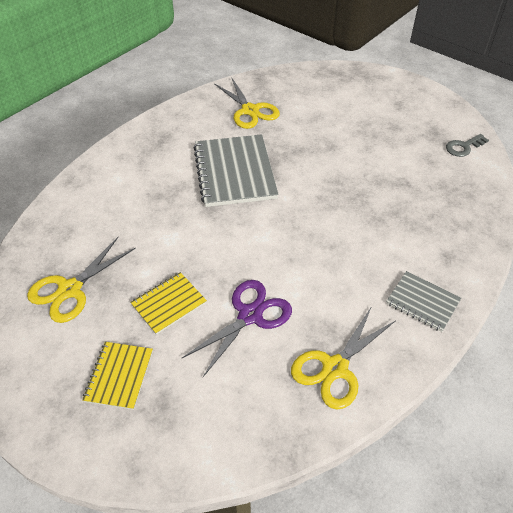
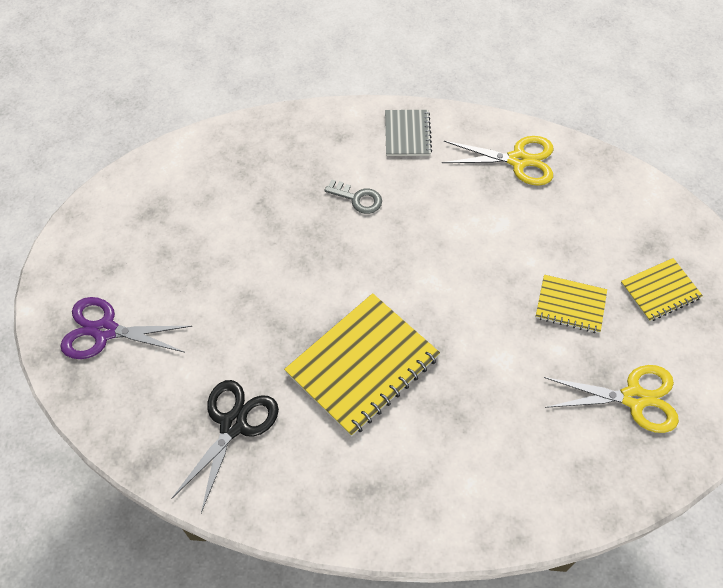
camera: 125 degrees left, 10 degrees up
(234, 172) = (363, 365): grey notebook -> yellow notebook
(250, 111) = (233, 424): yellow scissors -> black scissors
(250, 315) = (525, 238): purple scissors -> purple scissors (105, 331)
(463, 147) = (162, 178): grey key -> grey key (358, 198)

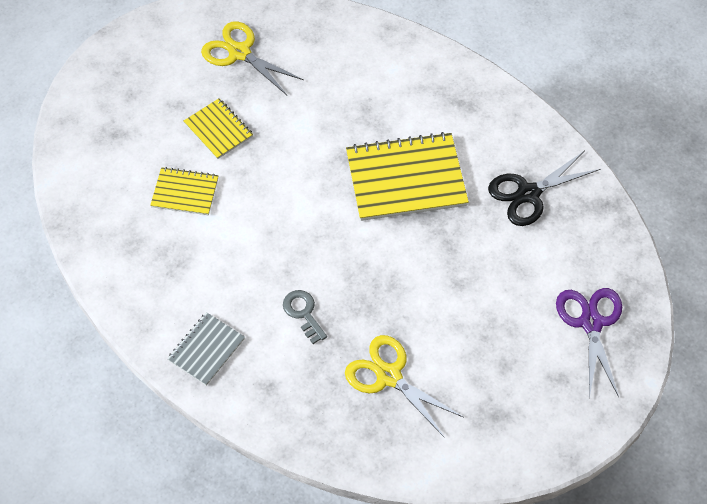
camera: 145 degrees left, 0 degrees up
(105, 331) = (591, 323): purple scissors -> purple scissors turned 135 degrees counterclockwise
(518, 160) = (137, 263): yellow scissors -> yellow scissors (389, 376)
(660, 291) = (145, 101): yellow notebook -> yellow notebook (185, 192)

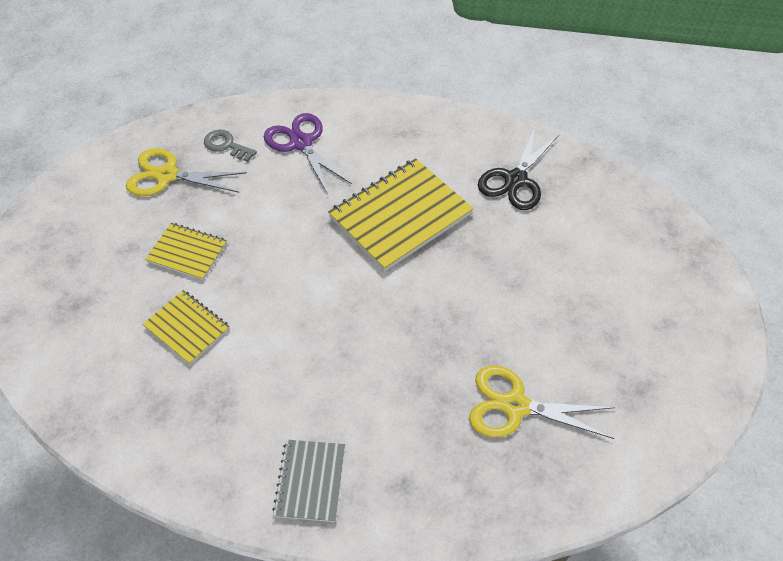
camera: 30 degrees left, 5 degrees down
(185, 192) = (187, 328): yellow notebook -> yellow notebook turned 60 degrees clockwise
(303, 313) = (388, 387): grey key -> grey key (226, 145)
(591, 323) = (652, 262): purple scissors -> purple scissors (301, 143)

